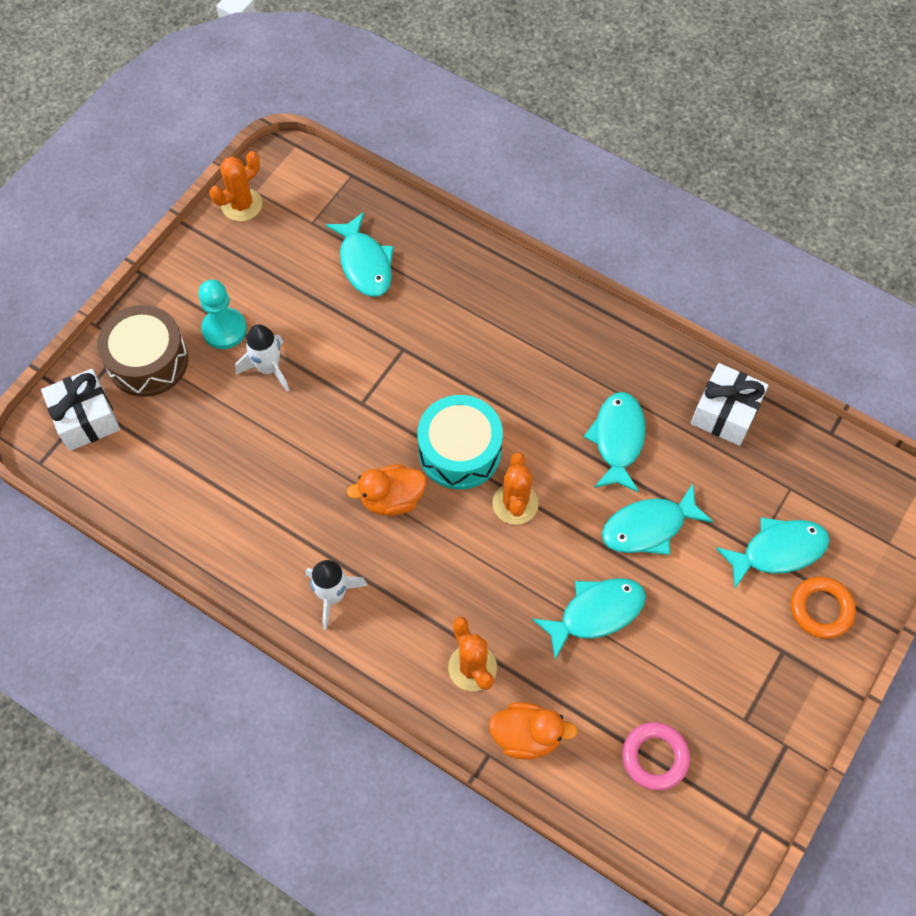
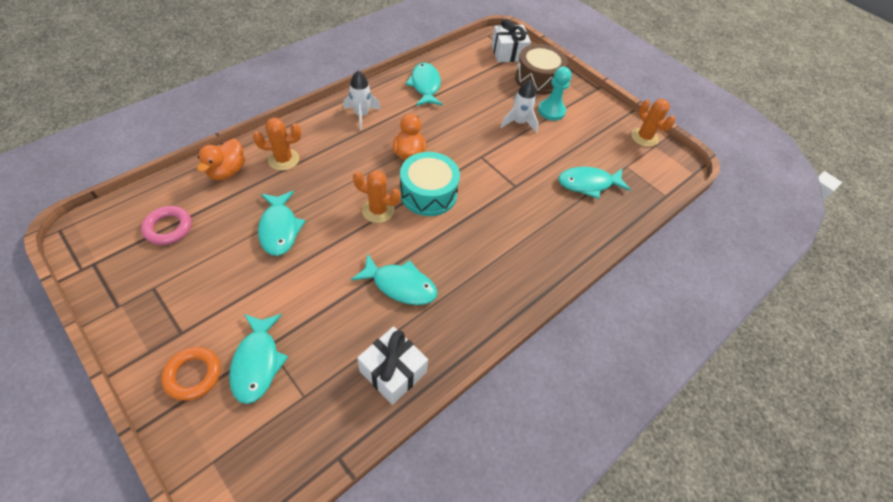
camera: 100 degrees right, 10 degrees down
(649, 527) = (323, 280): turquoise fish -> turquoise fish (425, 86)

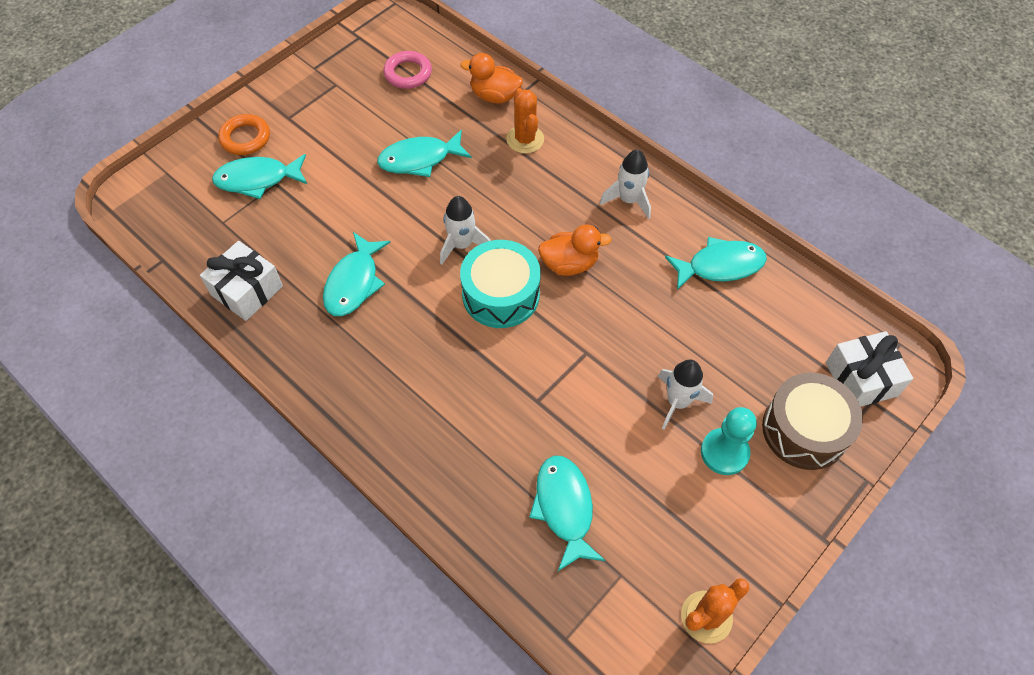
camera: 90 degrees right, 5 degrees up
(378, 210) = (462, 244): orange cactus -> white rocket

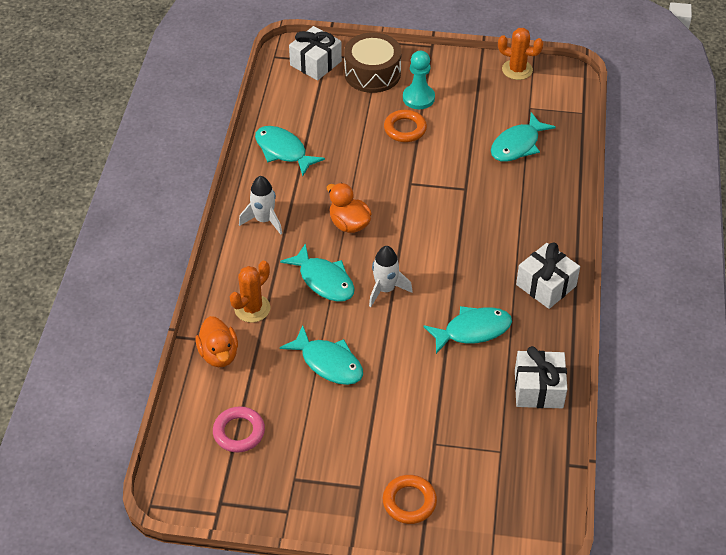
camera: 125 degrees left, 10 degrees down
(257, 180) = (442, 459): turquoise fish -> turquoise fish (324, 280)
(346, 382) = (546, 285): none -> white gift
(500, 294) = (406, 246): turquoise drum -> none
(677, 402) = (405, 129): white rocket -> orange ring

